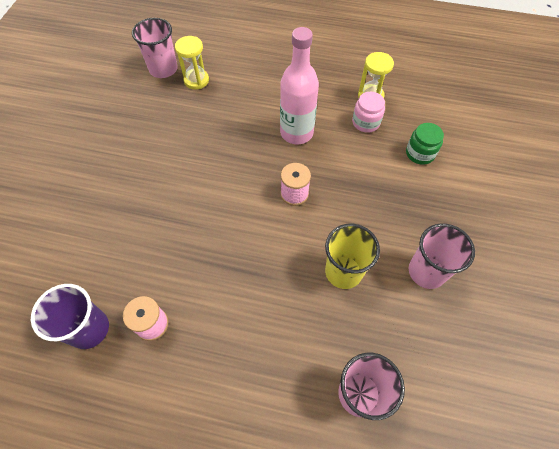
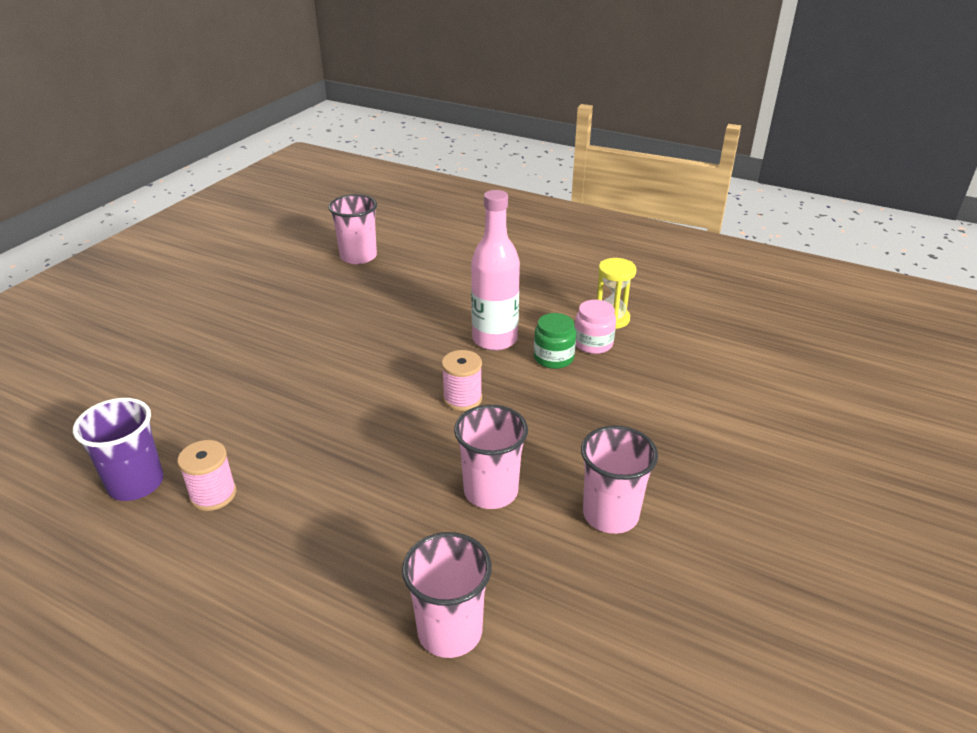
camera: 15 degrees right, 25 degrees down
(196, 80) = (393, 272): yellow hourglass -> none
(343, 272) = (490, 491): yellow cup -> pink cup
(420, 153) = (655, 386): green jar -> green jar (553, 358)

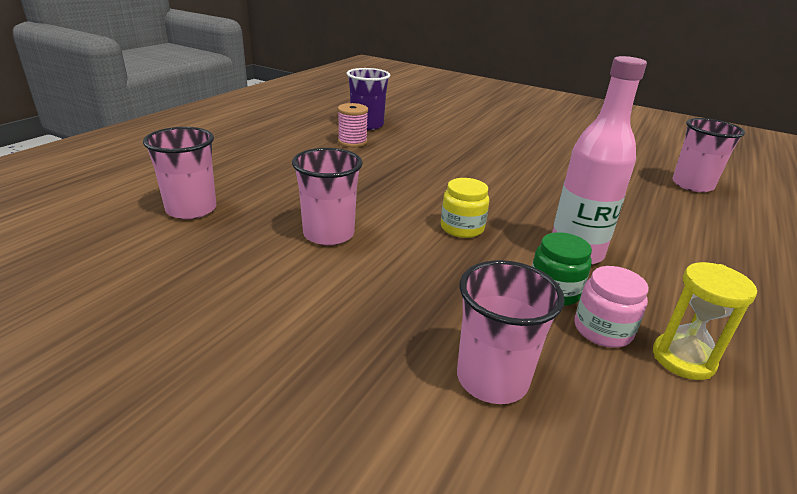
camera: 90 degrees right, 5 degrees down
(462, 399) = (462, 228): pink spool -> yellow jar
(610, 514) = (274, 298): pink cup -> pink cup (492, 379)

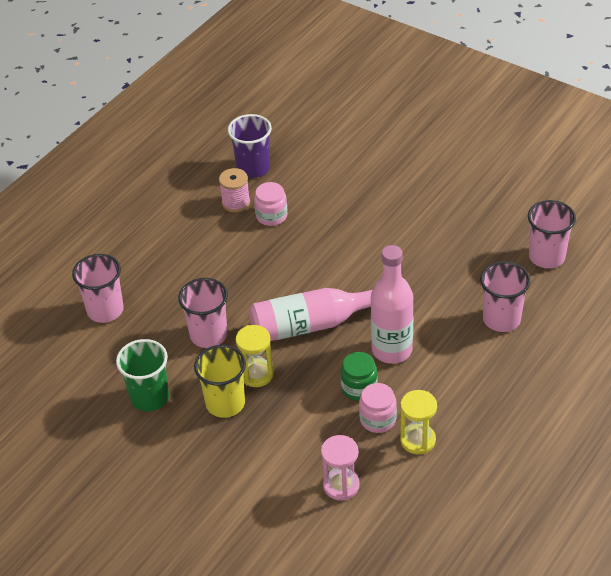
camera: 10 degrees right, 15 degrees up
(237, 299) = (149, 397): none -> green cup
(359, 307) = (225, 403): none -> yellow cup
(391, 151) = (271, 216): none -> pink jar
(401, 274) = (257, 374): none -> yellow hourglass
(462, 228) = (312, 324): yellow jar -> pink bottle
(492, 379) = (296, 453): pink cup -> pink cup (501, 319)
(597, 436) = (341, 485): none -> pink hourglass

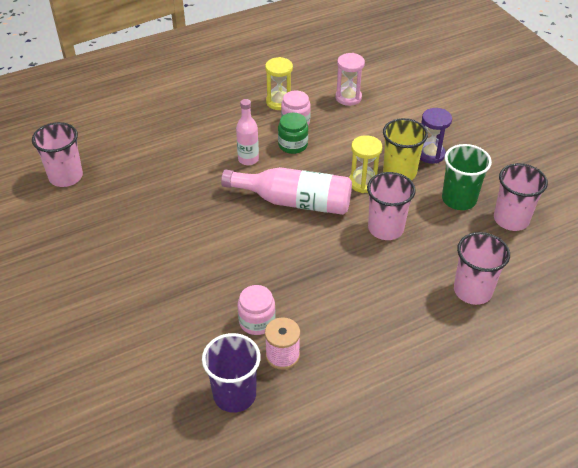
camera: 155 degrees left, 0 degrees up
(202, 442) = (430, 154): none -> purple hourglass
(392, 350) = (248, 159): pink bottle -> pink bottle, size x0.60
(501, 319) = (150, 148): pink cup -> pink cup (511, 219)

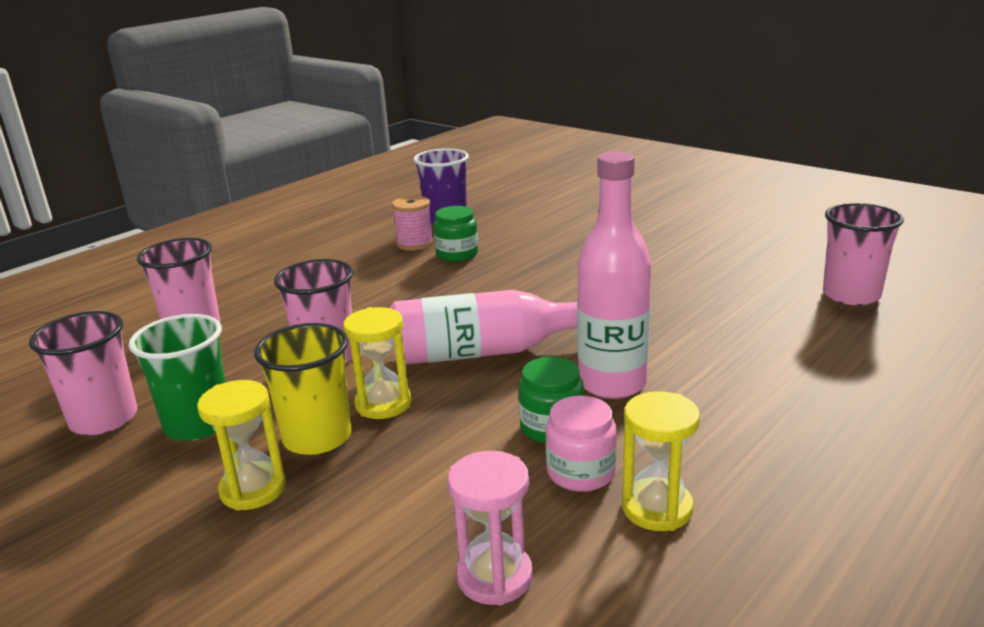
camera: 160 degrees right, 20 degrees down
(248, 159) = (612, 383): pink bottle -> pink bottle, size x1.68
(257, 321) = (457, 254): pink jar -> green jar
(430, 154) = (253, 489): purple hourglass -> yellow hourglass

